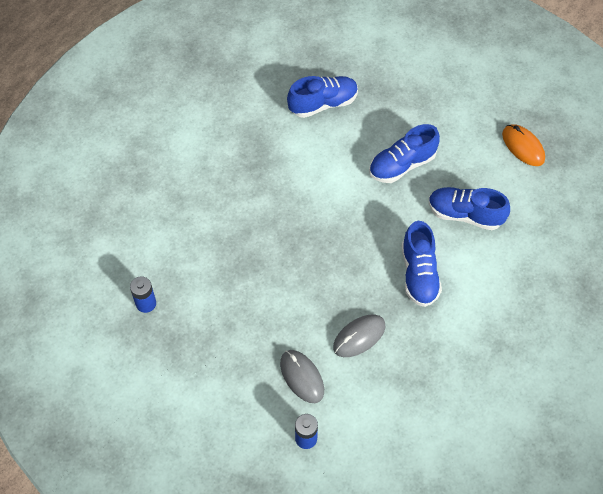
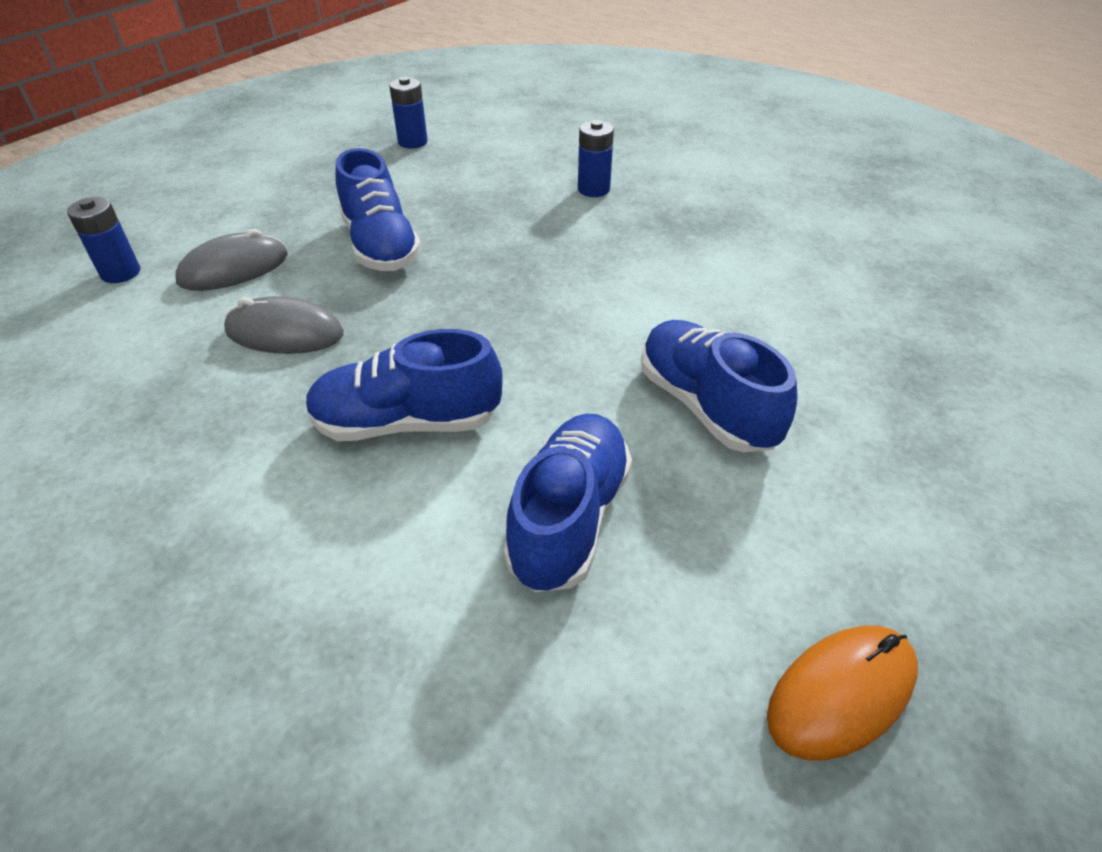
camera: 90 degrees right, 15 degrees down
(218, 198) = (593, 189): none -> blue battery
(323, 104) = (839, 295): blue shoe -> blue shoe (381, 246)
(359, 336) = (285, 333): grey mouse -> grey mouse turned 45 degrees counterclockwise

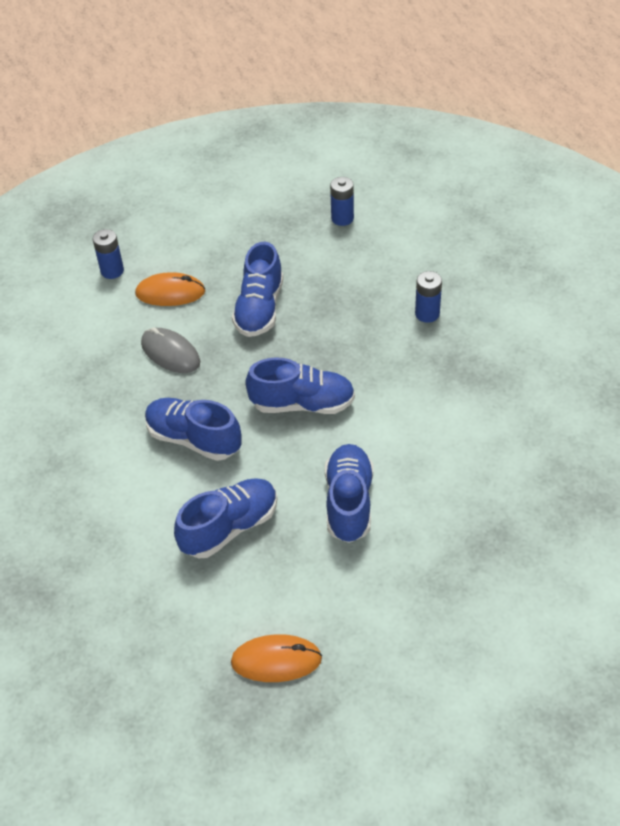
camera: 35 degrees right, 5 degrees up
(234, 269) = (170, 293): grey mouse -> orange mouse
(531, 321) = (302, 404): none -> blue shoe

